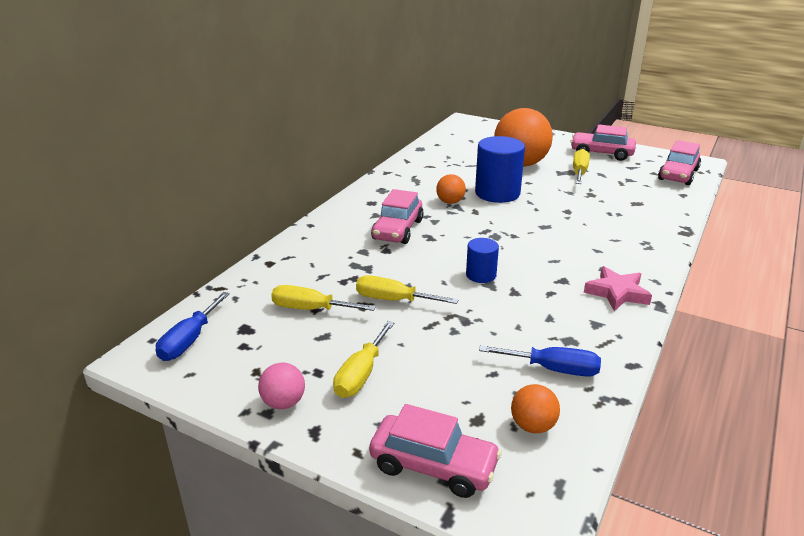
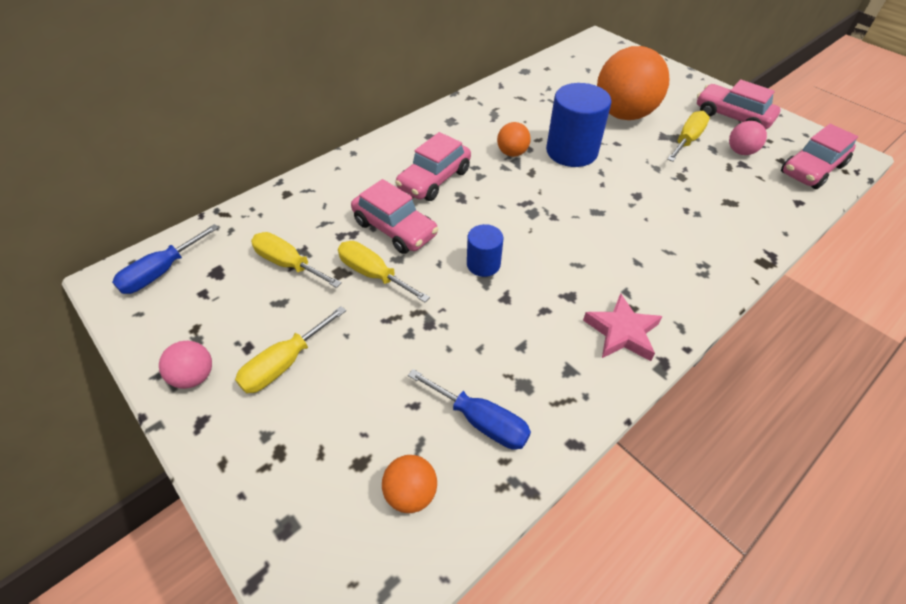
camera: 20 degrees right, 20 degrees up
(433, 466) = (280, 508): pink car -> pink car (395, 229)
(622, 173) = (740, 152): none -> pink ball

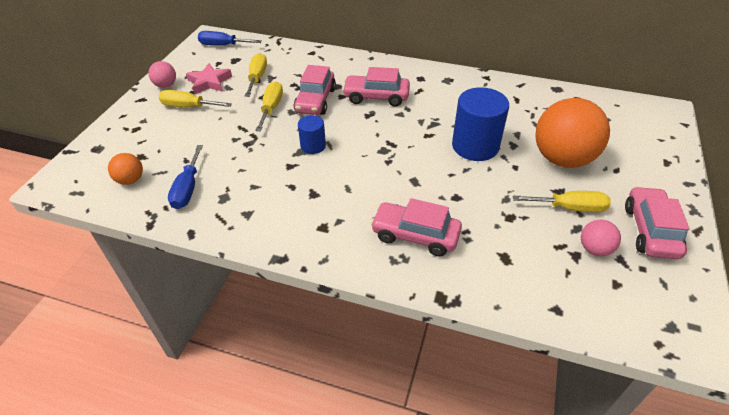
camera: 60 degrees right, 5 degrees down
(512, 153) = (441, 119): orange ball -> none
(622, 332) = (296, 229): pink star -> pink star (209, 82)
(812, 169) = (627, 312): pink car -> pink car (415, 235)

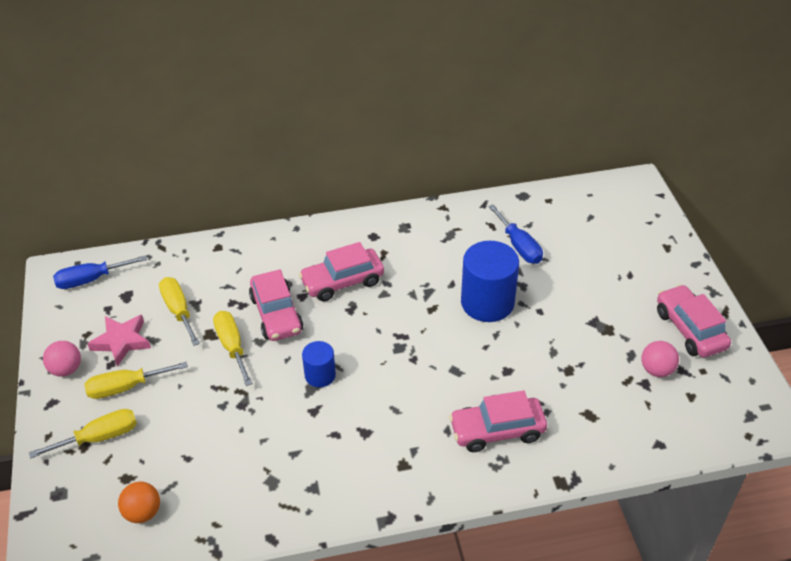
camera: 30 degrees left, 0 degrees up
(188, 189) = (222, 491): blue screwdriver -> blue screwdriver (519, 246)
(562, 159) = (576, 283): orange ball -> none
(570, 208) = (613, 336): yellow screwdriver -> yellow screwdriver (99, 437)

